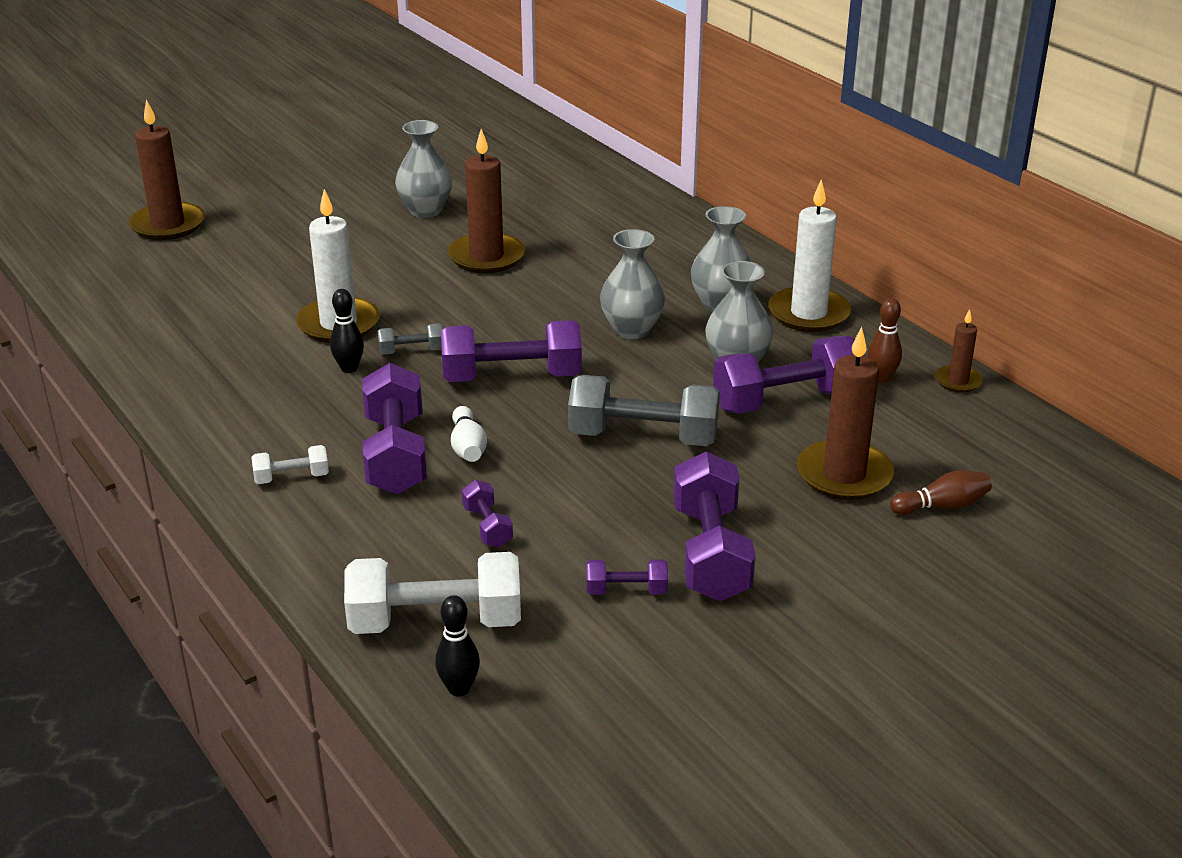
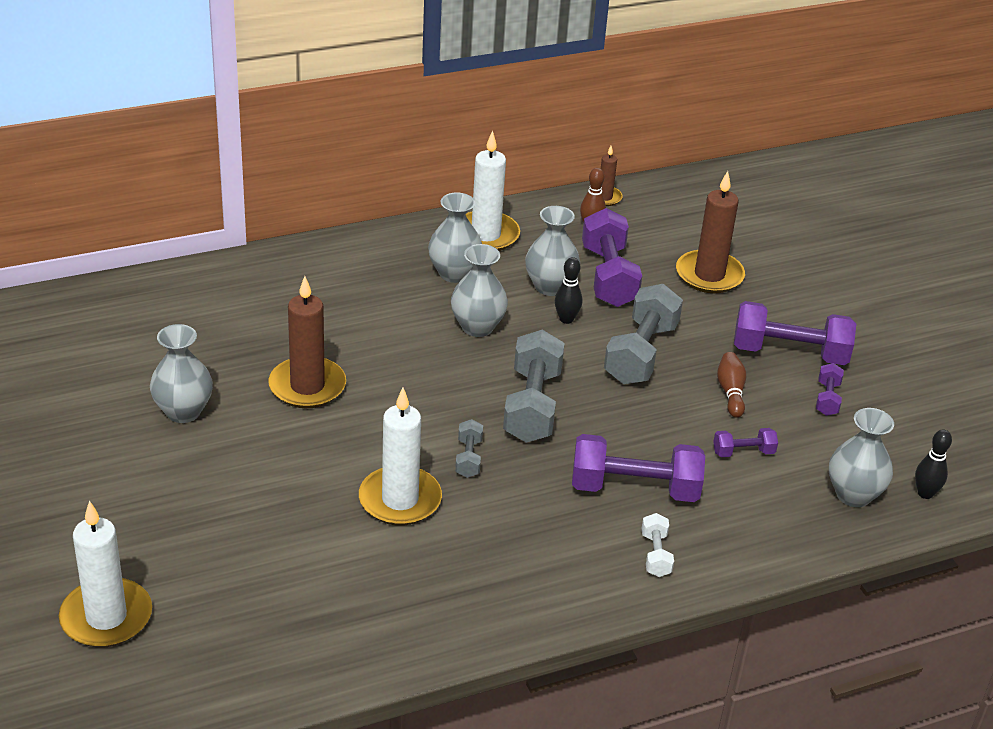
camera: 80 degrees left, 5 degrees up
(168, 225) = (106, 617): brown candle -> white candle
(349, 368) = (485, 501): black bowling pin -> black bowling pin (566, 319)
(436, 621) = (853, 495): white dumbbell -> grey vase
(468, 447) = (633, 446): white bowling pin -> none
(512, 377) = (532, 405): purple dumbbell -> grey dumbbell
(942, 506) = (752, 246): brown bowling pin -> brown bowling pin (730, 392)

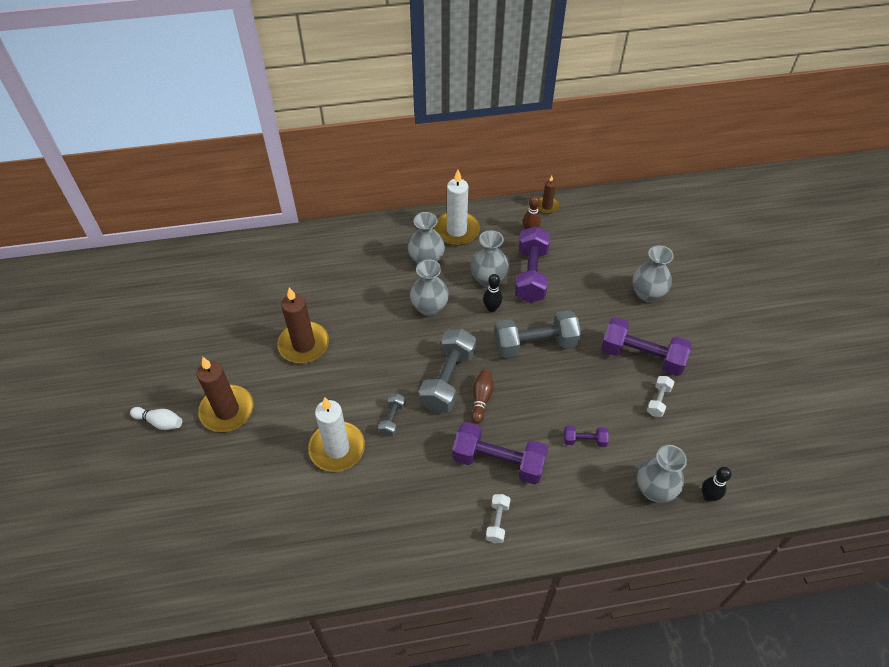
camera: 15 degrees right, 15 degrees up
(106, 617) = (124, 517): white candle -> none
(120, 499) = (160, 422): none -> white bowling pin
(183, 411) = (219, 355): grey vase -> grey vase (647, 294)
(640, 353) = (535, 344): grey dumbbell -> grey dumbbell turned 45 degrees clockwise
(709, 275) = (602, 281): brown candle -> brown candle (227, 410)
(730, 392) = (589, 386): brown bowling pin -> brown bowling pin (481, 399)
(827, 399) = (658, 401): purple dumbbell -> white dumbbell

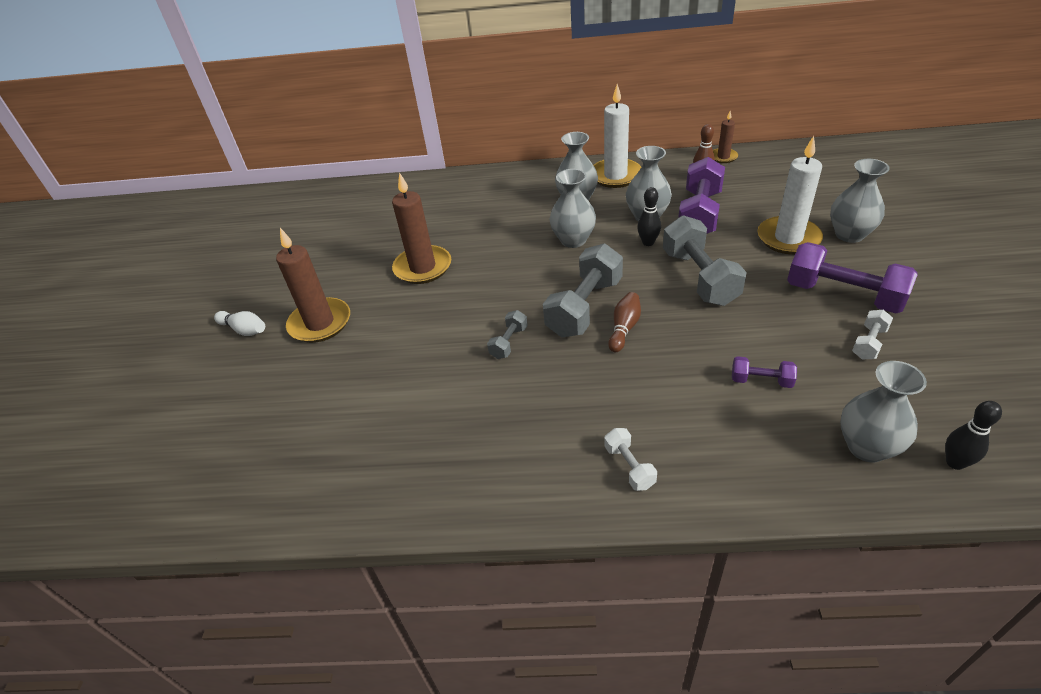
camera: 15 degrees right, 10 degrees down
(337, 448) = (435, 368): white candle -> white candle (788, 238)
(497, 522) = (629, 467): white dumbbell -> white dumbbell turned 45 degrees counterclockwise
(498, 461) = (639, 396): purple dumbbell -> none
(535, 344) = (699, 277): grey dumbbell -> grey dumbbell turned 75 degrees clockwise

